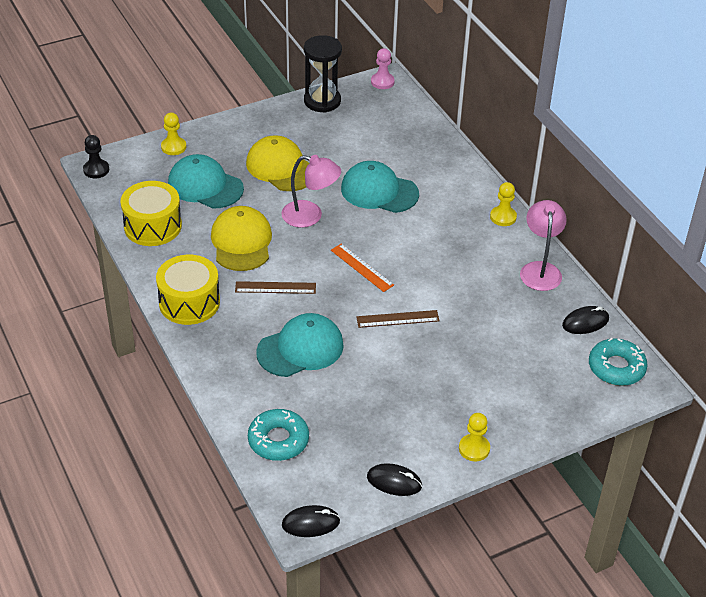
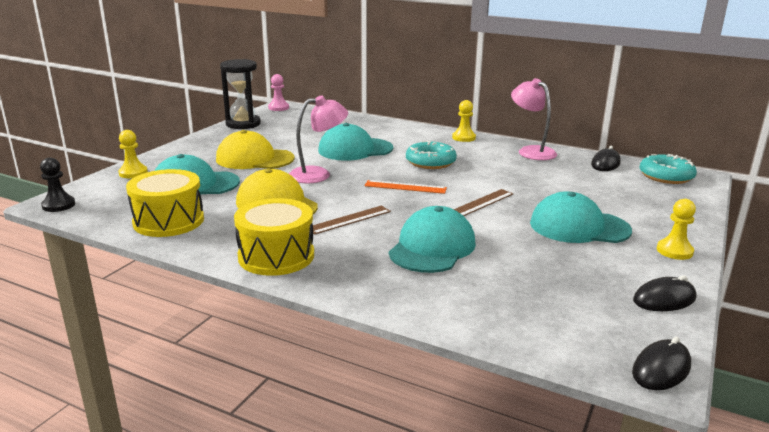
camera: 35 degrees left, 20 degrees down
(278, 440) = (518, 317): turquoise donut -> turquoise donut (430, 162)
(438, 386) = (579, 227): none -> turquoise cap

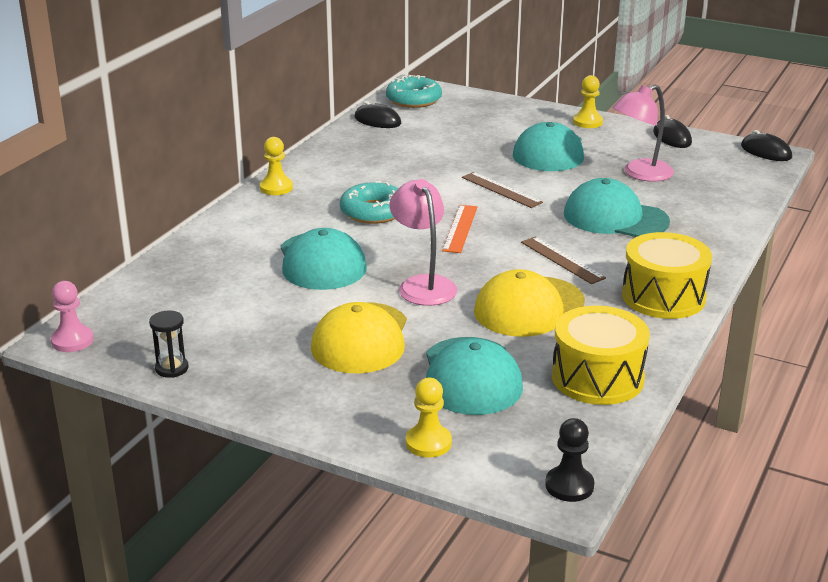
camera: 90 degrees left, 5 degrees up
(243, 124) = (172, 368): black hourglass -> black hourglass, size x0.50
(531, 151) = (334, 153): pink lamp -> pink lamp (640, 174)

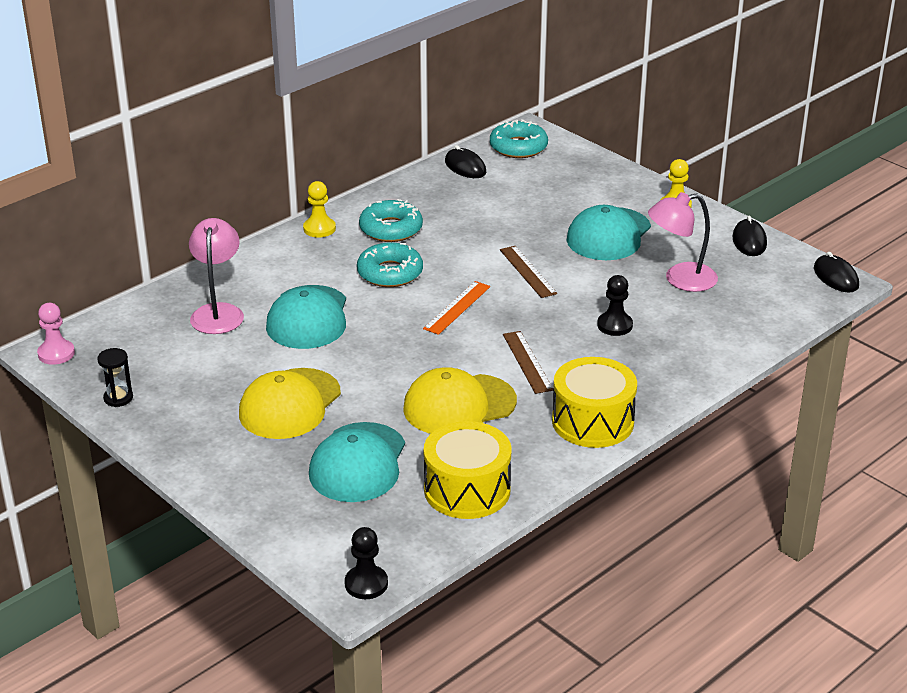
camera: 20 degrees right, 5 degrees up
(346, 177) = (391, 229): none -> turquoise donut
(423, 284) = (381, 361): pink lamp -> pink lamp (218, 312)
(428, 443) = (278, 516): yellow pawn -> none
(615, 218) = (614, 325): turquoise cap -> black pawn

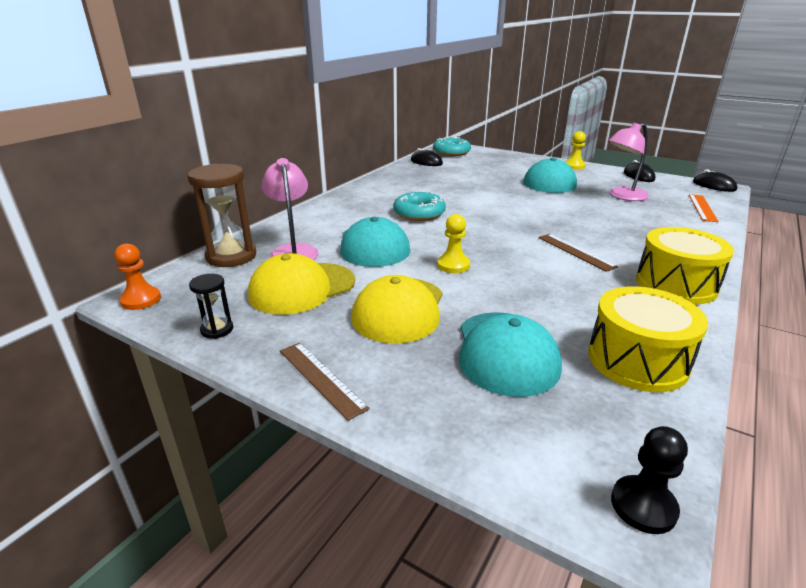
camera: 15 degrees left, 5 degrees down
(56, 354) = (141, 300): pink pawn -> orange pawn
(151, 310) = (231, 256): none -> brown hourglass
(319, 229) = (348, 196): yellow pawn -> yellow pawn (453, 265)
(391, 229) = (401, 192): turquoise donut -> none
(457, 307) = (487, 226): orange ruler -> orange ruler (702, 207)
(459, 405) = (553, 288): yellow cap -> yellow cap (302, 288)
(528, 271) = (517, 202): brown ruler -> brown ruler (321, 378)
(614, 325) = (612, 223): black pawn -> none

